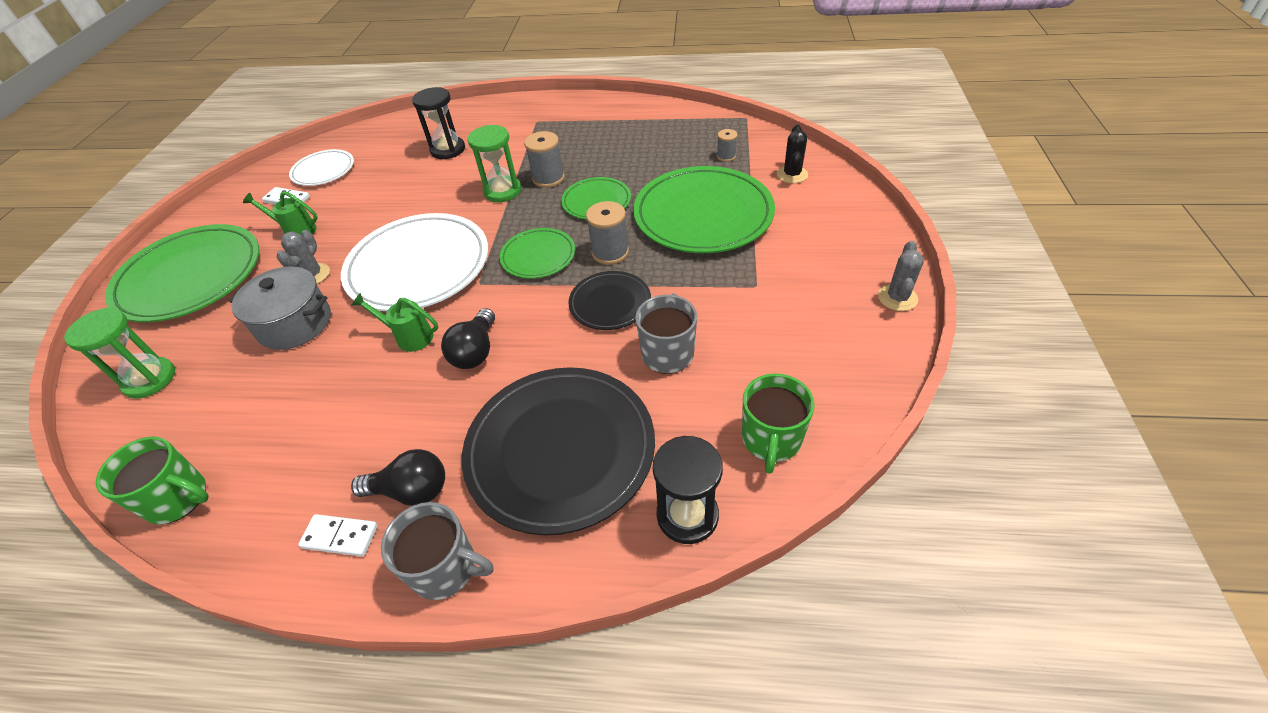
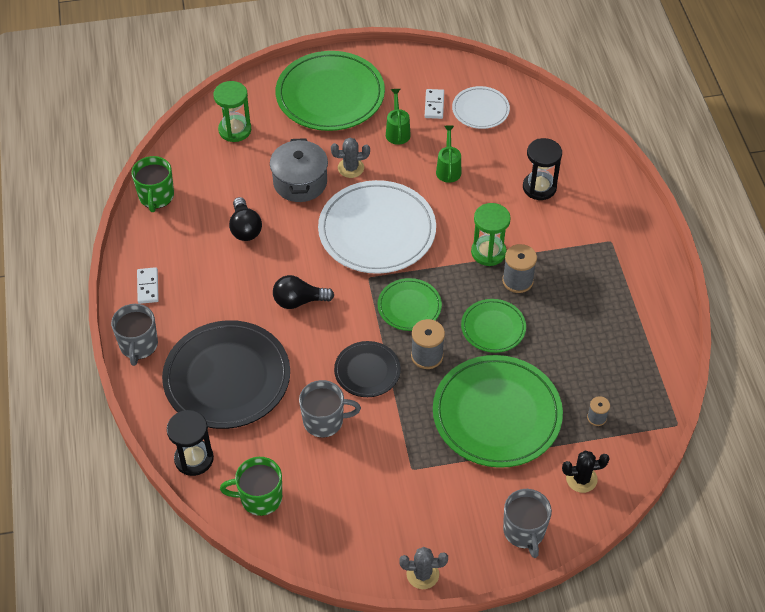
camera: 70 degrees right, 5 degrees up
(409, 337) = (303, 256): green watering can -> green watering can (448, 169)
(411, 490) = (183, 309): black light bulb -> black light bulb (245, 228)
(848, 217) = (524, 531): none -> grey mug

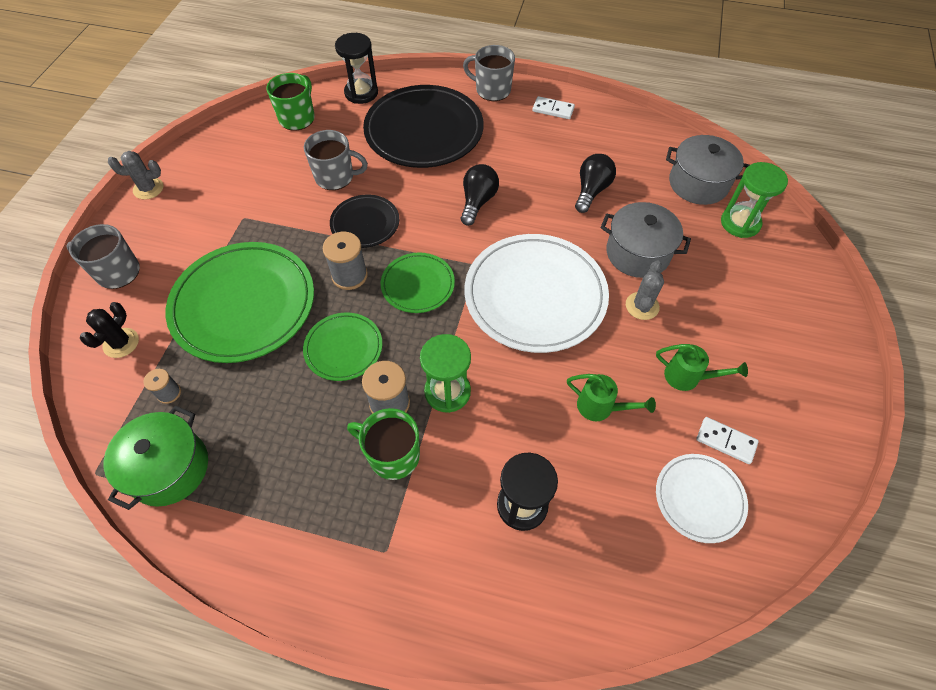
camera: 115 degrees right, 5 degrees up
(156, 197) = (662, 140): green mug -> green mug (392, 455)
(201, 163) = (698, 183): none -> grey pot
(245, 228) = (591, 191): black light bulb -> black light bulb turned 105 degrees clockwise
(324, 421) = (336, 177): grey mug -> grey mug turned 105 degrees counterclockwise
(330, 95) = (776, 329): green plate -> none
(422, 574) = (148, 189): grey cactus -> grey cactus turned 60 degrees clockwise
(644, 382) = (169, 468): none -> green pot

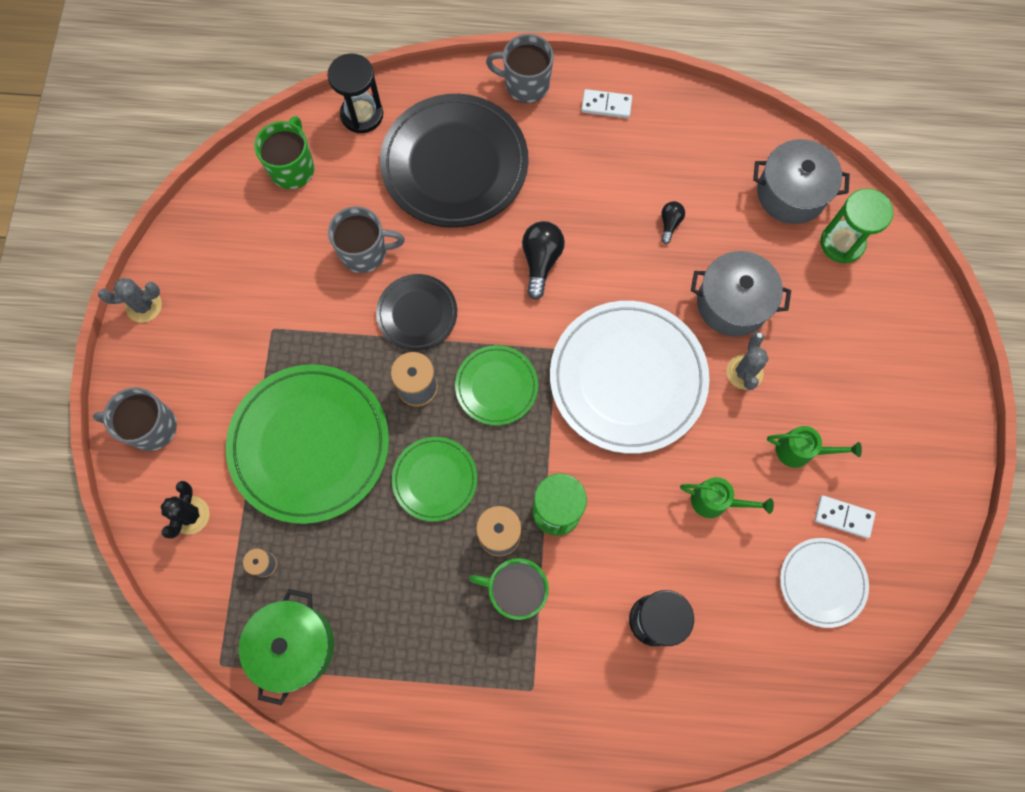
camera: 10 degrees left, 15 degrees up
(591, 191) = (669, 224): black light bulb -> black light bulb, size x0.57

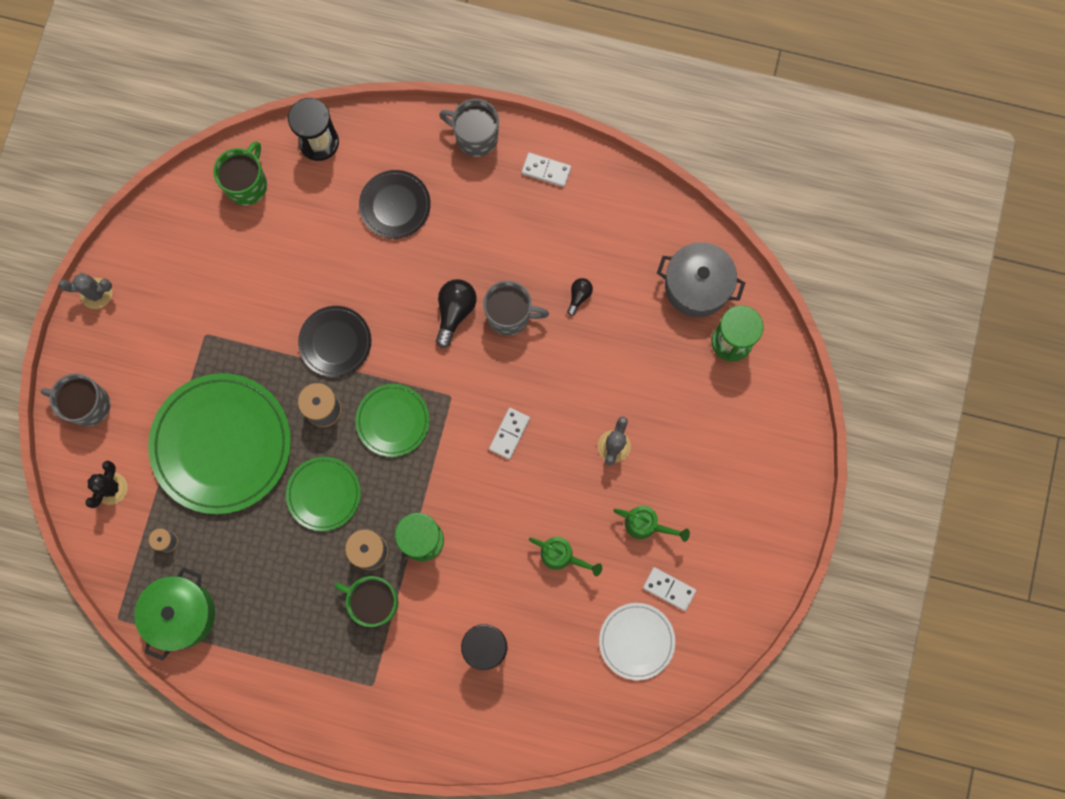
camera: 10 degrees right, 5 degrees up
(365, 252) = (299, 276): grey mug -> grey mug (510, 315)
(454, 164) = (395, 205): black plate -> black plate, size x0.52
(627, 378) = (509, 434): white plate -> white domino
(732, 303) = (618, 381): grey pot -> none

